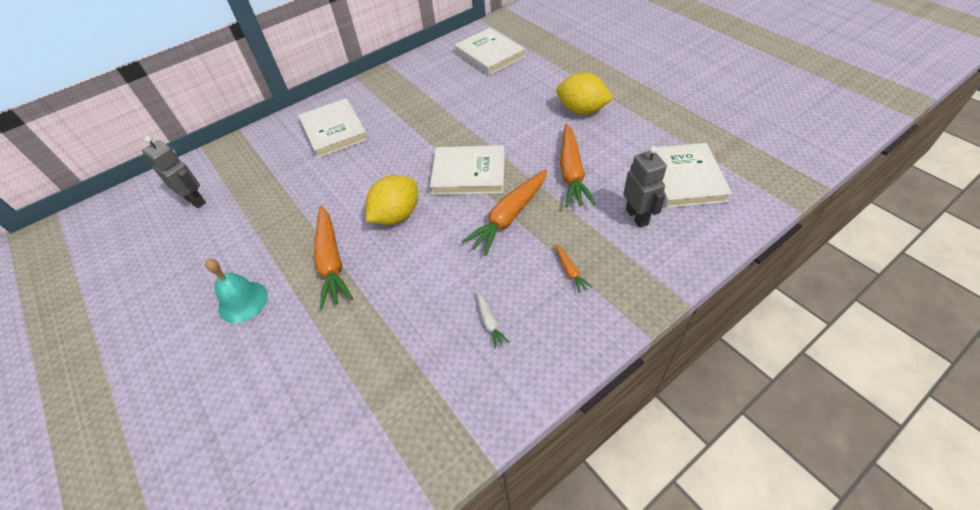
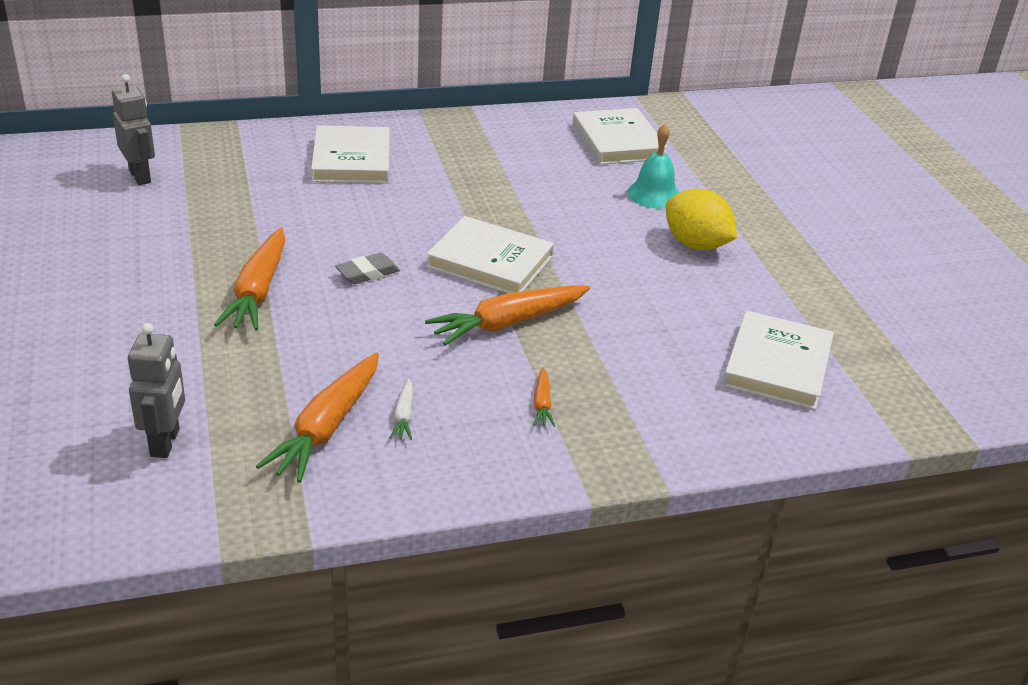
camera: 15 degrees right, 15 degrees down
(243, 301) = (133, 292): turquoise bell -> turquoise bell (654, 194)
(396, 215) = (367, 273): yellow lemon -> grey eraser
(571, 173) = (626, 306): orange carrot -> orange carrot (326, 427)
(637, 217) = (676, 381): grey robot -> grey robot (165, 442)

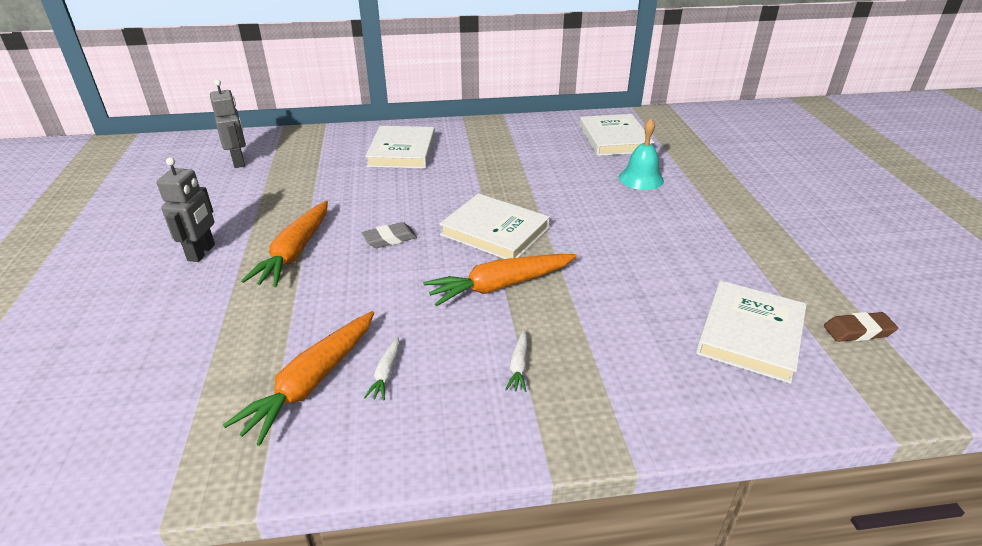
camera: 10 degrees right, 0 degrees up
(165, 442) = (161, 392): grey robot -> grey robot (202, 252)
(542, 404) = (518, 366): orange carrot -> white carrot
(695, 244) = (675, 220): yellow lemon -> none
(884, 358) = (858, 331): none -> brown eraser

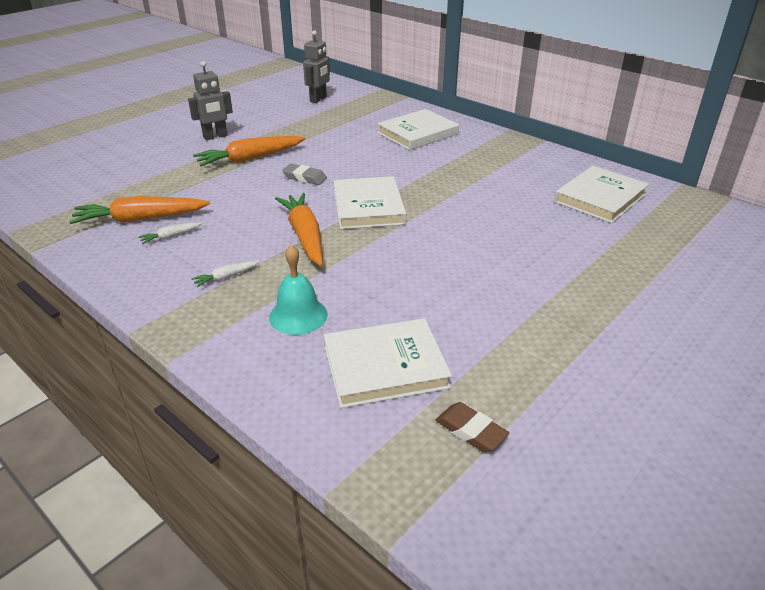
camera: 50 degrees right, 0 degrees up
(500, 286) = (305, 235): orange carrot -> orange carrot turned 45 degrees clockwise
(641, 179) = (552, 234): turquoise bell -> turquoise bell (298, 315)

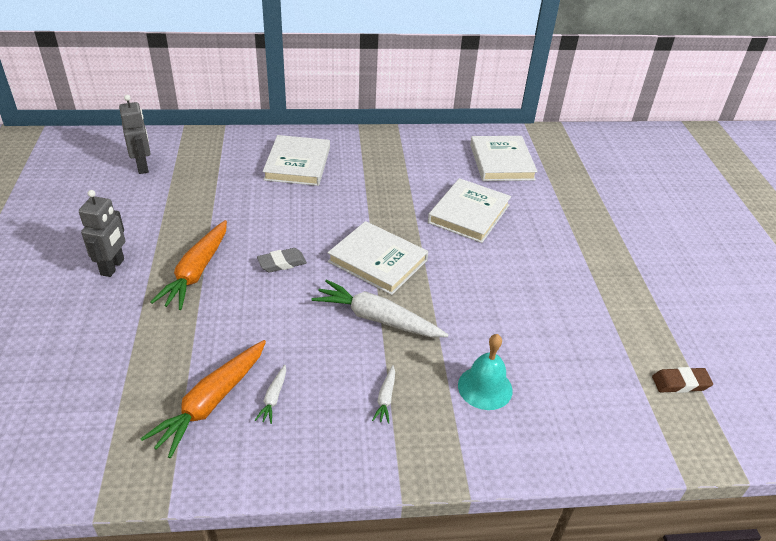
camera: 50 degrees left, 5 degrees up
(305, 235) = (377, 319): orange carrot -> white carrot
(385, 366) = (587, 380): white book -> white book (469, 214)

